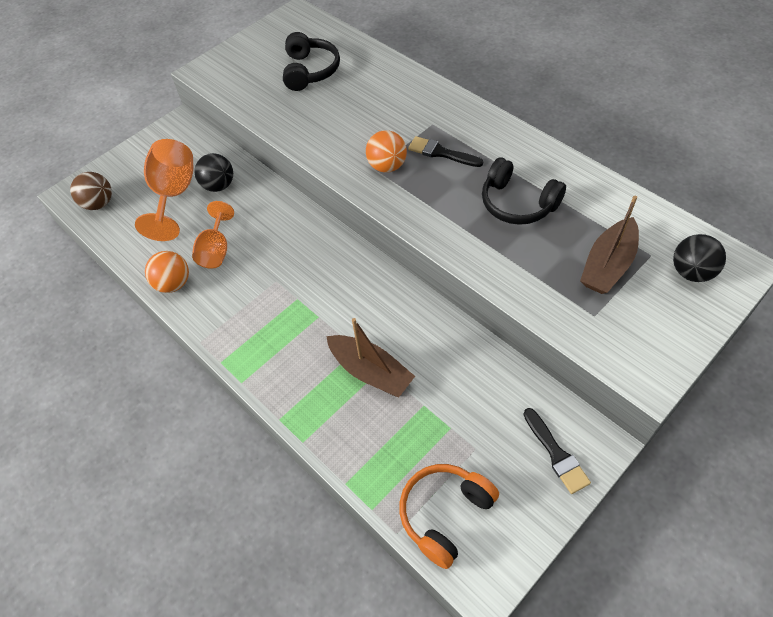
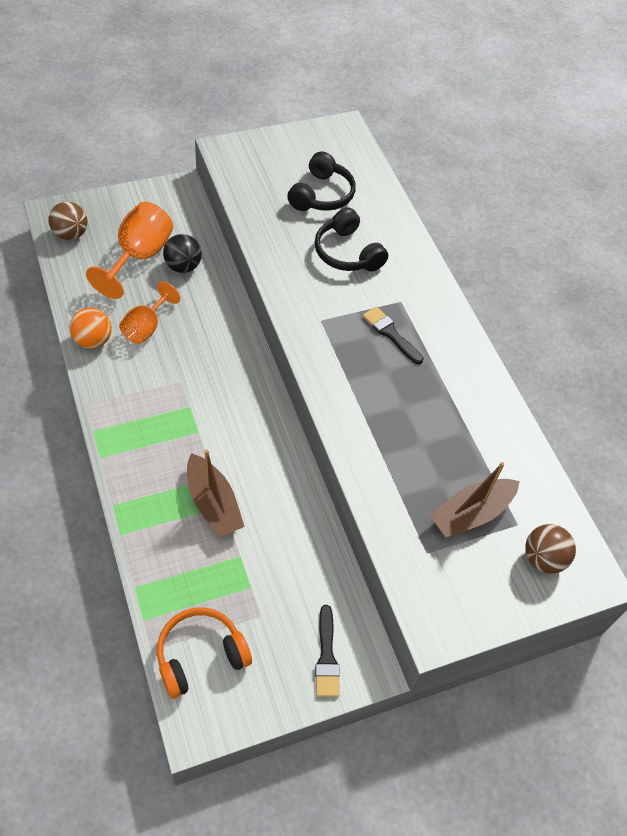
camera: 15 degrees right, 0 degrees up
(387, 166) = (333, 323): orange ball -> none
(517, 203) = (428, 416): black headphones -> black headphones (347, 253)
(691, 272) = (543, 558): black ball -> brown ball

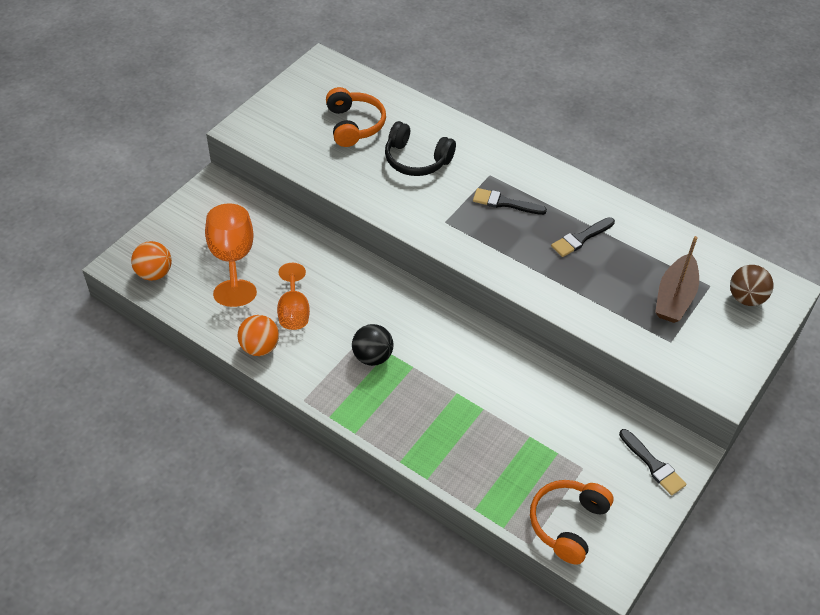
camera: 30 degrees left, 5 degrees down
(71, 234) = (154, 273): brown ball -> orange ball
(183, 266) = (277, 247): black ball -> black ball (372, 357)
(213, 503) = (475, 412): brown boat -> none
(322, 195) = (354, 125): black headphones -> orange headphones
(431, 406) = (580, 238): none -> black brush

